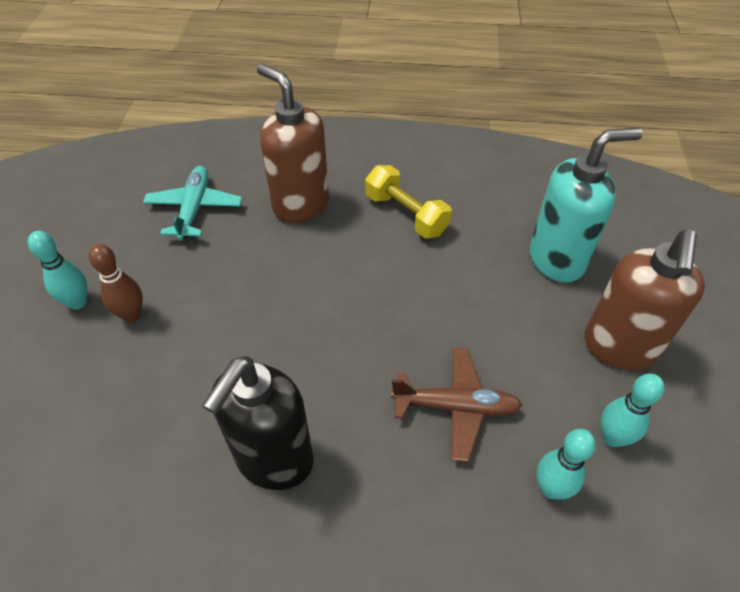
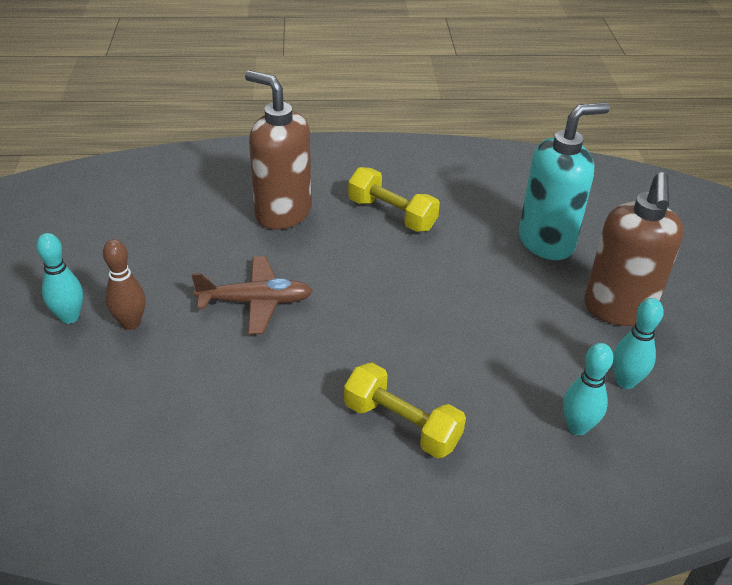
camera: 10 degrees left, 10 degrees down
(194, 208) = (172, 224): turquoise plane -> none
(273, 459) = (308, 431): black soap dispenser -> none
(368, 463) = (402, 425): none -> yellow dumbbell
(456, 407) = (476, 371): brown plane -> brown plane (256, 302)

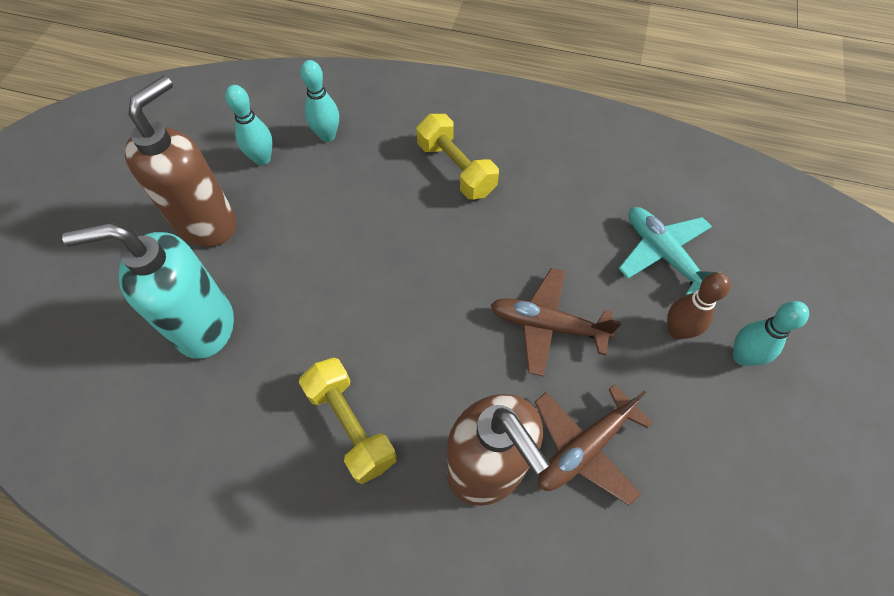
camera: 160 degrees left, 20 degrees up
(141, 387) = (663, 254): none -> turquoise plane
(211, 236) = (584, 448): none -> brown plane

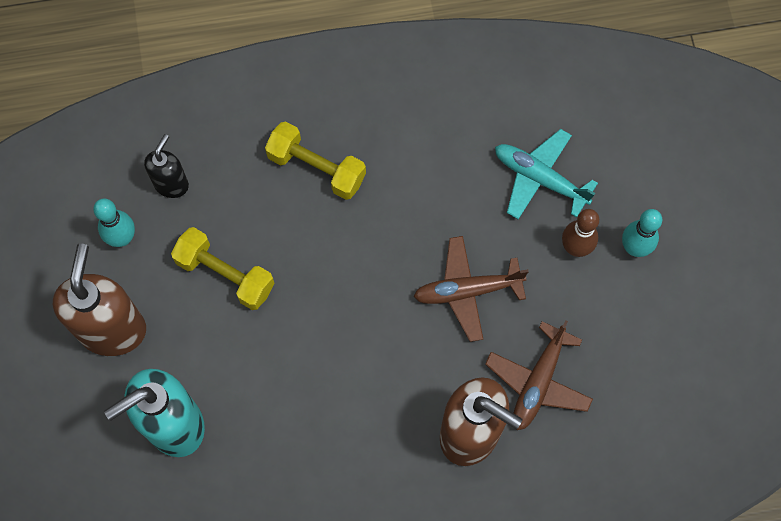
camera: 25 degrees left, 10 degrees up
(327, 136) = (171, 184): turquoise bowling pin -> black soap dispenser
(351, 425) = (347, 449): yellow dumbbell -> yellow dumbbell (225, 275)

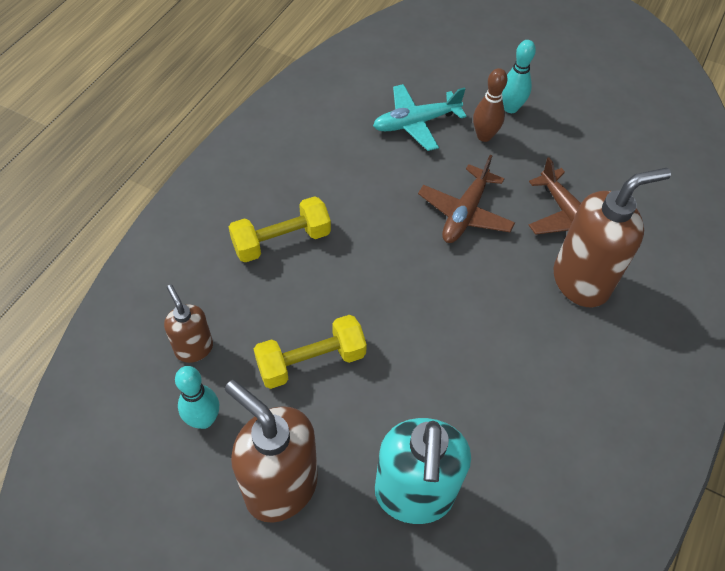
camera: 55 degrees left, 15 degrees down
(171, 184) = (194, 348): black soap dispenser -> brown soap dispenser

